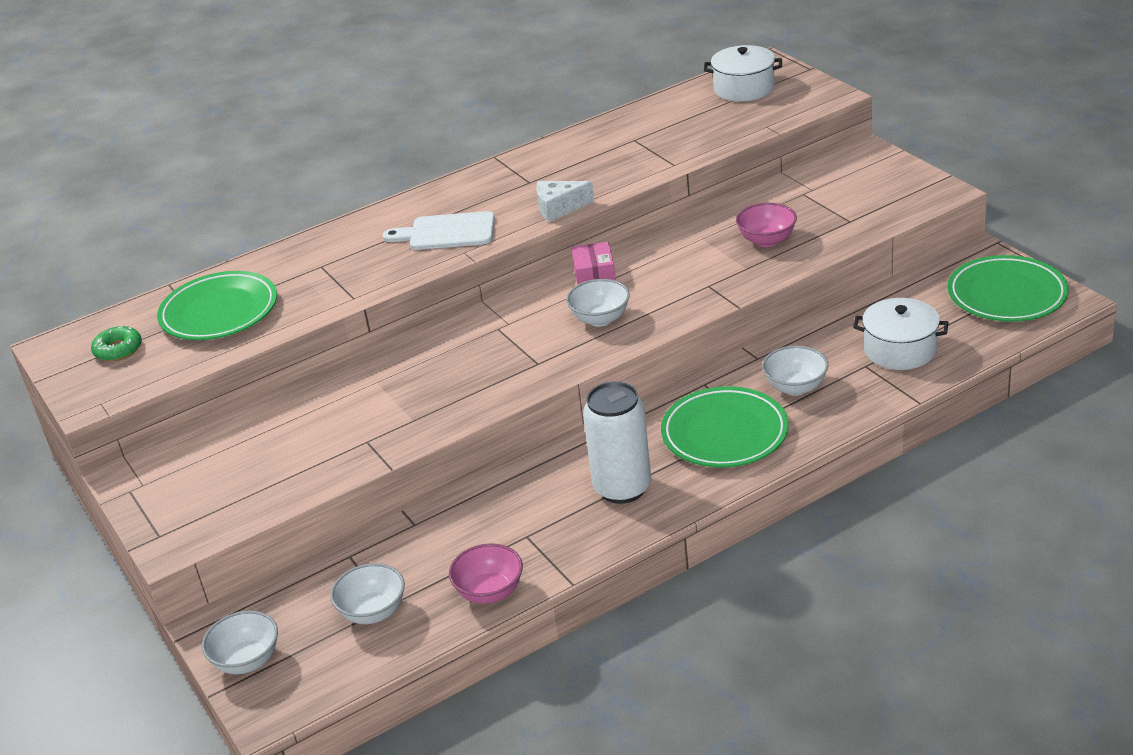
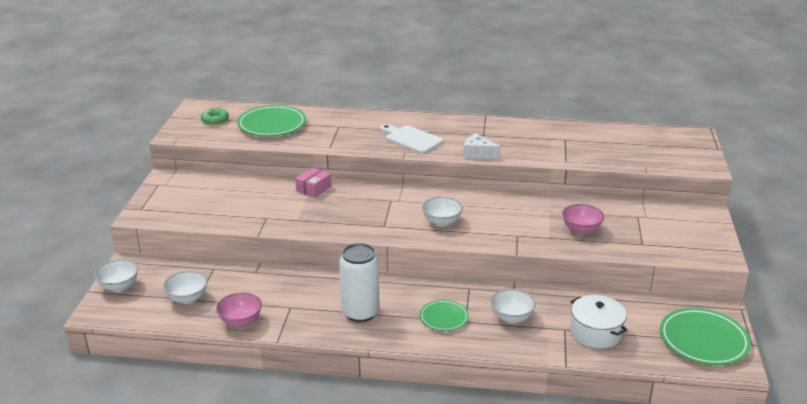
camera: 35 degrees right, 5 degrees down
(594, 275) = (470, 200): pink box -> pink box (313, 189)
(724, 433) = (444, 318): green plate -> green plate, size x0.58
(744, 88) = (663, 141): white pot -> none

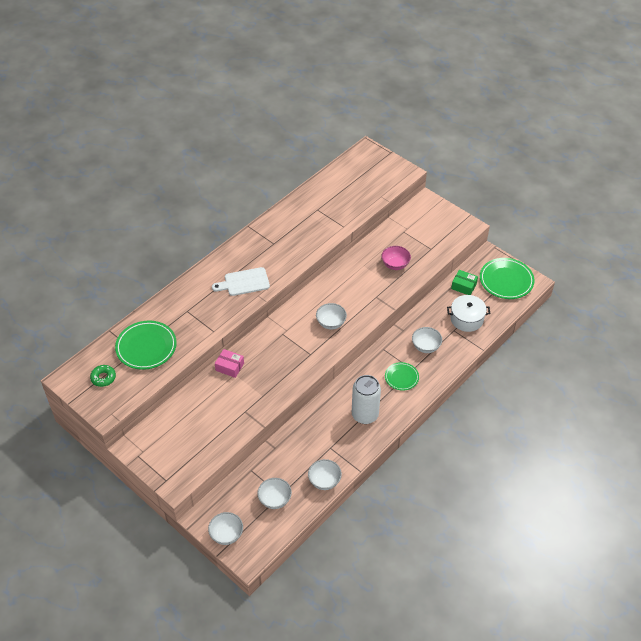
camera: 55 degrees left, 20 degrees up
(240, 321) = (324, 481): pink bowl -> white bowl
(313, 189) = (229, 367): pink box -> pink box turned 45 degrees counterclockwise
(478, 154) = (296, 261): white cheese -> none
(643, 309) = (464, 286): none -> green box

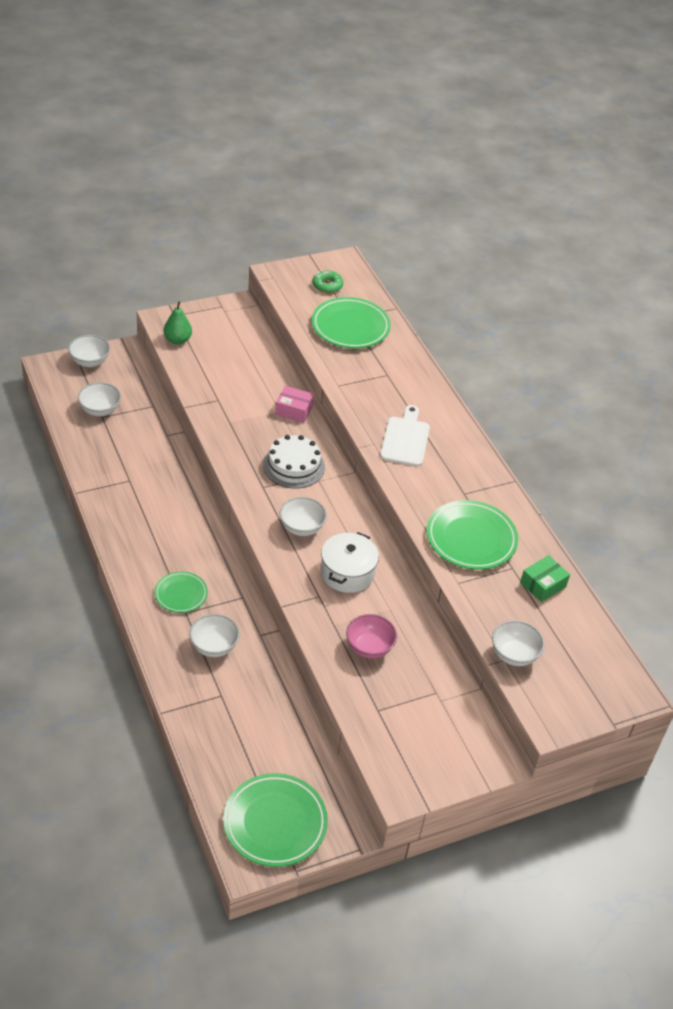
camera: 110 degrees right, 5 degrees down
(194, 464) = (177, 340): none -> green pear
(229, 367) = (294, 410): pink box -> pink box turned 60 degrees clockwise
(282, 347) = (293, 466): none -> white cake
(307, 230) = (471, 539): none -> green plate
(324, 481) = (89, 457): white bowl -> white bowl (514, 655)
(365, 415) = (151, 531): white can -> none
(464, 286) = (298, 755): green box -> green box (543, 585)
(466, 319) = (231, 723): white pot -> white pot (347, 573)

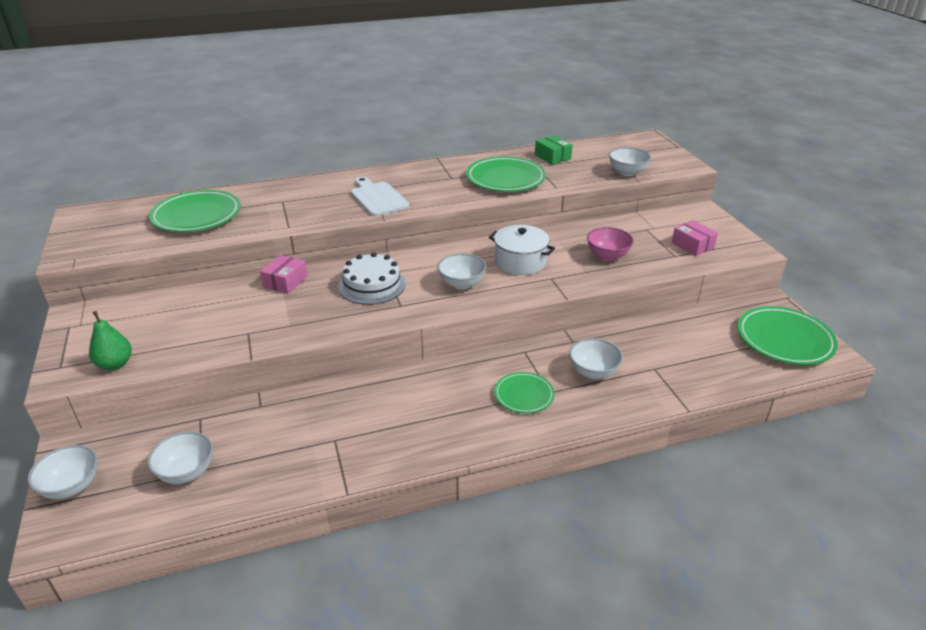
camera: 80 degrees left, 10 degrees down
(327, 285) = (115, 225): green donut -> none
(404, 732) = (692, 245): none -> pink box
(405, 439) = (377, 198): white cutting board -> white cutting board turned 45 degrees clockwise

